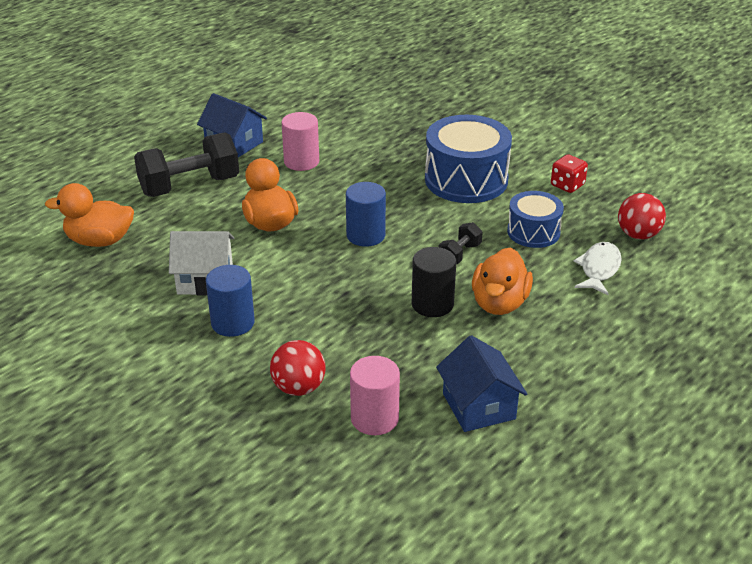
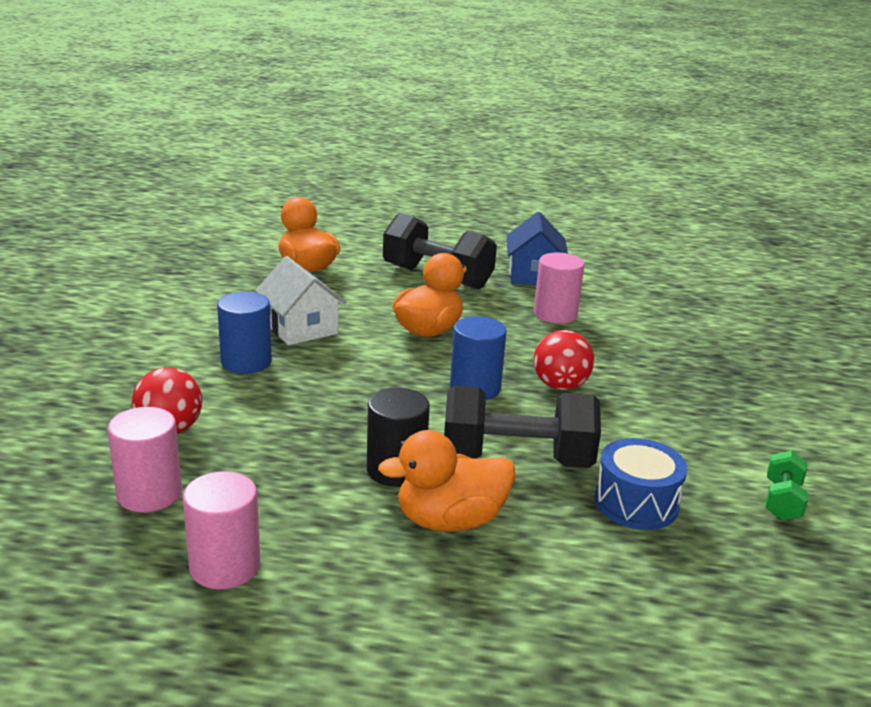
camera: 55 degrees right, 10 degrees down
(459, 254) = (516, 460): black dumbbell -> black dumbbell, size x2.09
(466, 180) = (673, 419): blue drum -> none
(478, 406) = (225, 566): blue house -> pink cylinder
(567, 185) = (782, 501): red dice -> green dumbbell
(599, 269) = (626, 589): white fish -> none
(638, 235) = (761, 605): red ball -> red ball (560, 386)

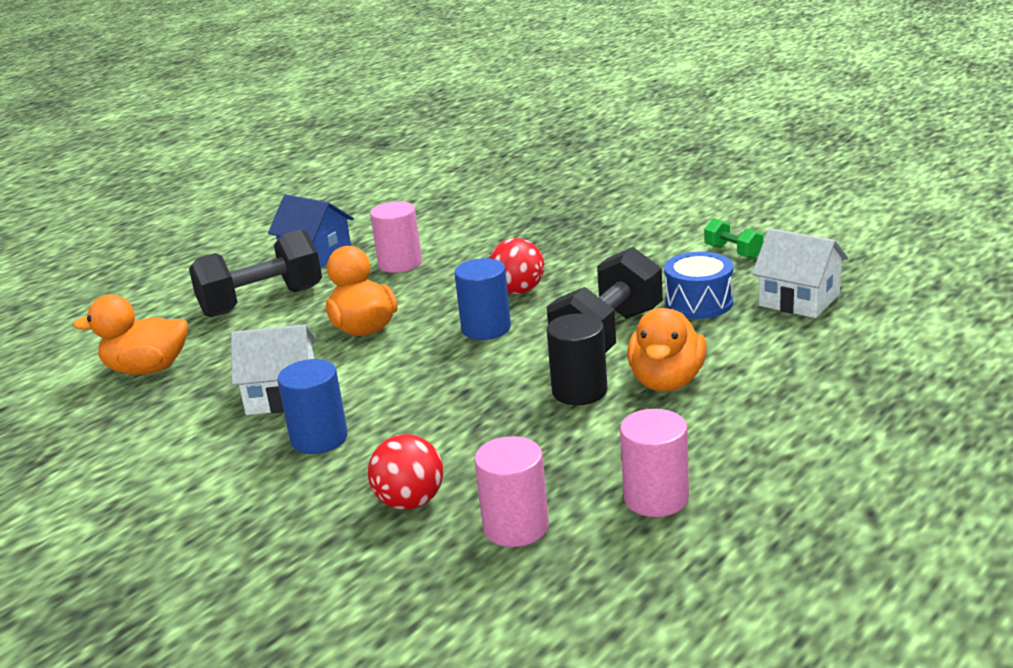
camera: 55 degrees left, 0 degrees up
(713, 580) = (799, 300): none -> white house

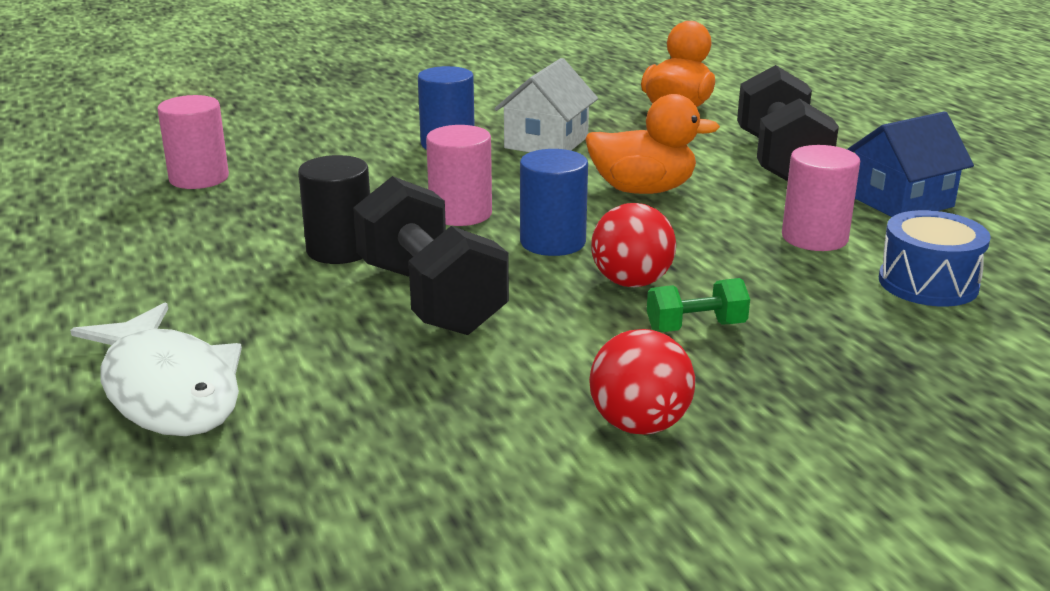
camera: 115 degrees right, 0 degrees up
(410, 502) = (299, 155): red ball -> red ball (639, 425)
(656, 498) = (125, 231): pink cylinder -> pink cylinder (460, 214)
(667, 381) = (278, 295): orange duck -> none
(699, 303) = (420, 383): blue drum -> blue drum (928, 283)
(733, 252) = (547, 486): green dumbbell -> green dumbbell (696, 327)
(799, 300) = (305, 465): white house -> none
(803, 361) = (168, 389): none -> white fish

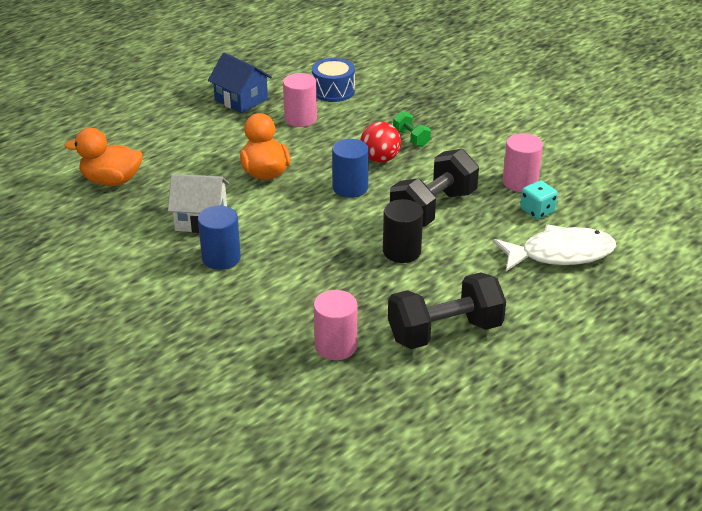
camera: 110 degrees left, 10 degrees up
(168, 389) = (560, 254): white fish -> white fish turned 45 degrees clockwise
(322, 404) = (537, 211): none -> turquoise dice
(460, 214) = (331, 224): pink cylinder -> pink cylinder (520, 182)
(639, 425) = (493, 140): red ball -> none
(780, 160) = (196, 136): black dumbbell -> black dumbbell (445, 332)

